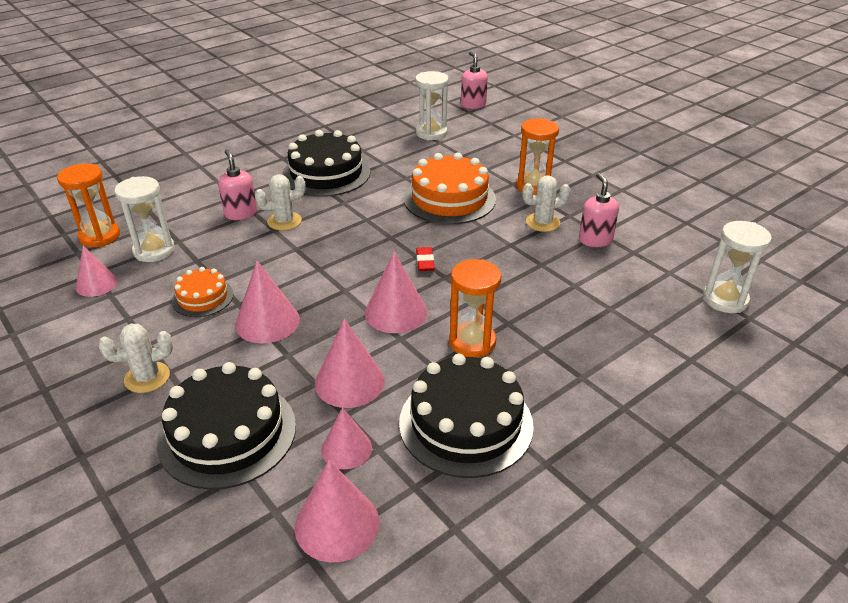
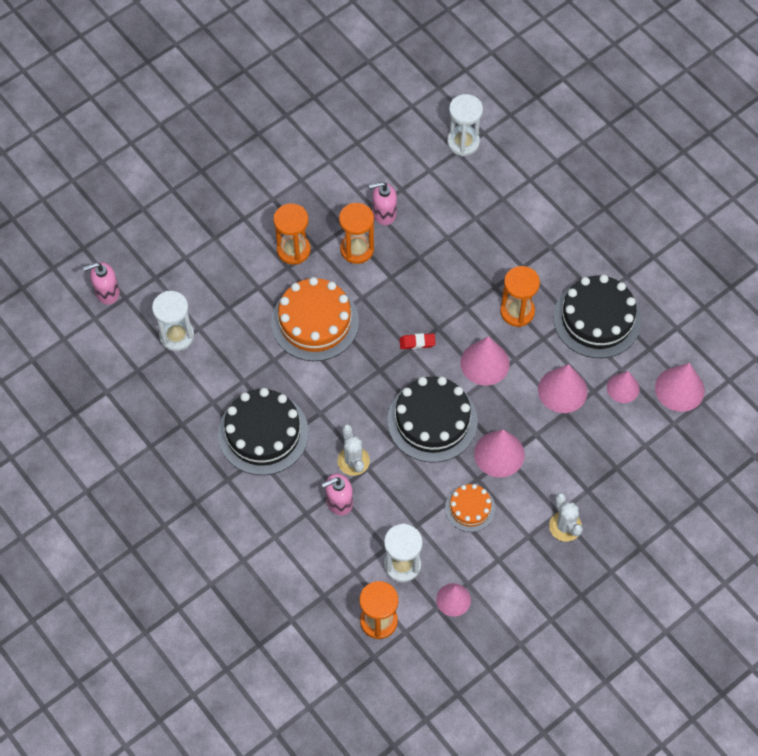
camera: 90 degrees left, 25 degrees up
(227, 433) = (615, 461): black cake -> black cake (432, 421)
(542, 222) = (357, 249): white cactus -> orange hourglass

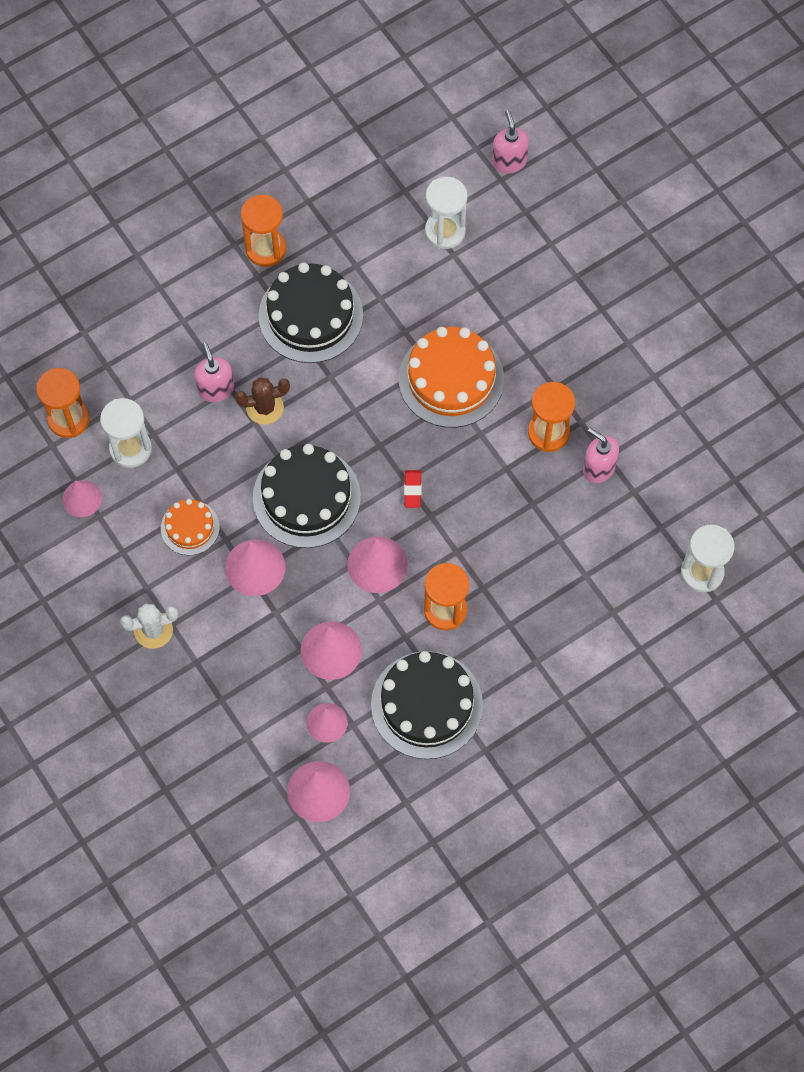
camera: 95 degrees right, 5 degrees up
(293, 250) = (552, 361): orange hourglass -> orange hourglass (266, 249)
(353, 461) = (265, 407): white cactus -> brown cactus
(384, 213) = (598, 468): pink soap dispenser -> pink soap dispenser turned 45 degrees counterclockwise

